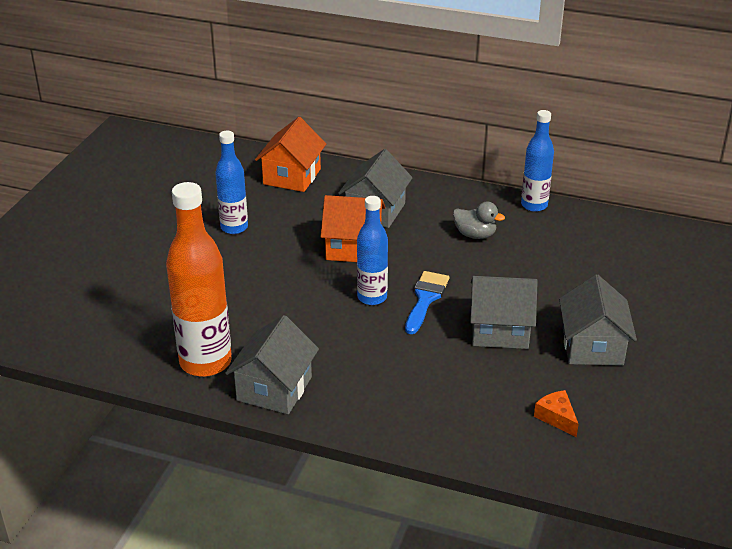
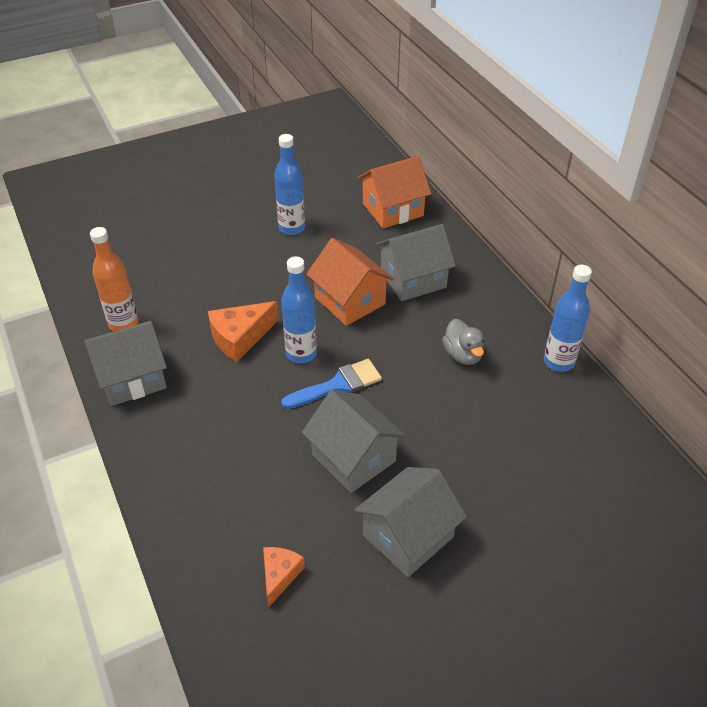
camera: 45 degrees right, 10 degrees up
(205, 362) = (123, 324): orange bottle -> orange bottle, size x0.61
(312, 315) = (240, 337): none -> orange cheese

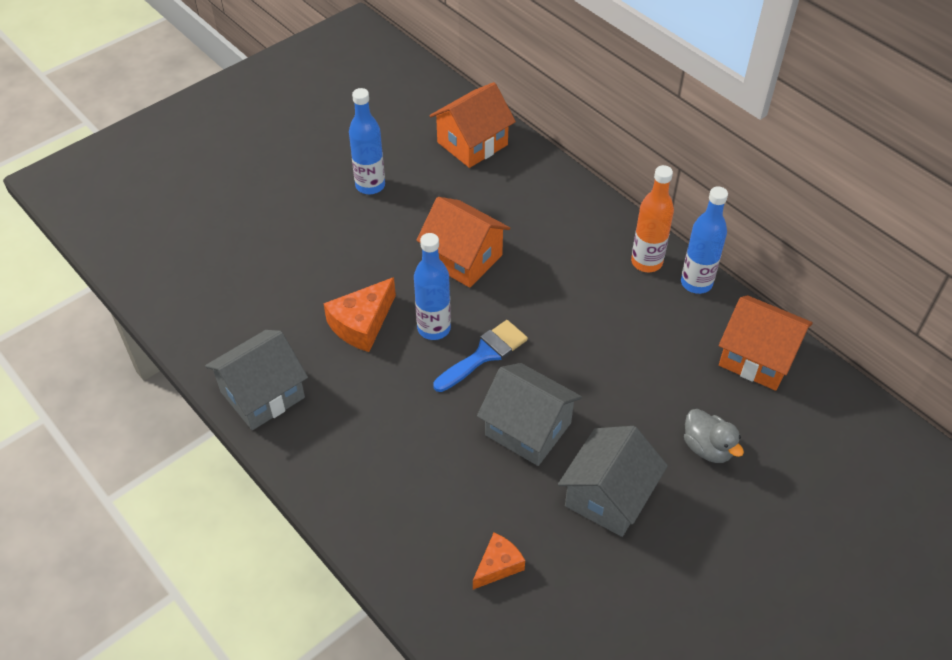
camera: 15 degrees left, 5 degrees up
(123, 324) = (227, 334): orange bottle -> orange bottle (646, 262)
(280, 575) = (498, 565): orange cheese -> orange cheese turned 45 degrees clockwise
(413, 279) = (521, 221): grey house -> none
(463, 355) = (600, 295): grey duck -> grey duck (707, 448)
(597, 440) = (757, 357): none -> orange house

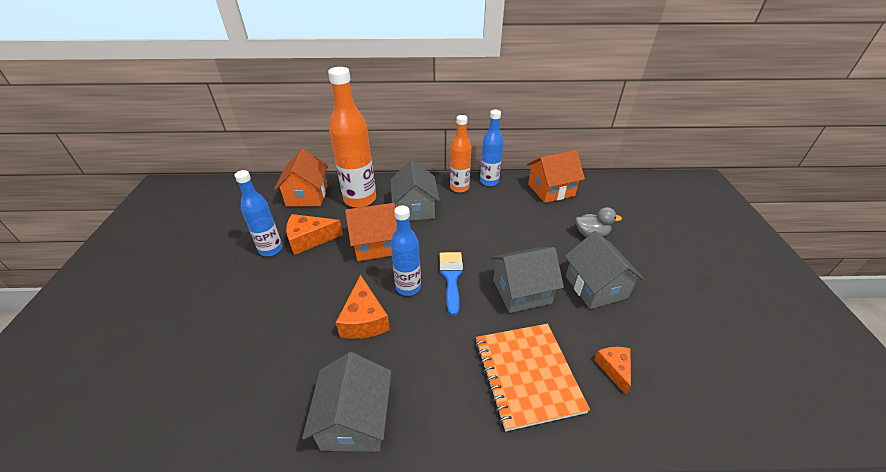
camera: 50 degrees left, 10 degrees down
(414, 201) = (309, 239): none -> orange cheese
(420, 493) = (527, 375): none -> orange notebook
(517, 190) = (360, 199): none -> orange bottle
(558, 249) = (415, 208): none -> grey house

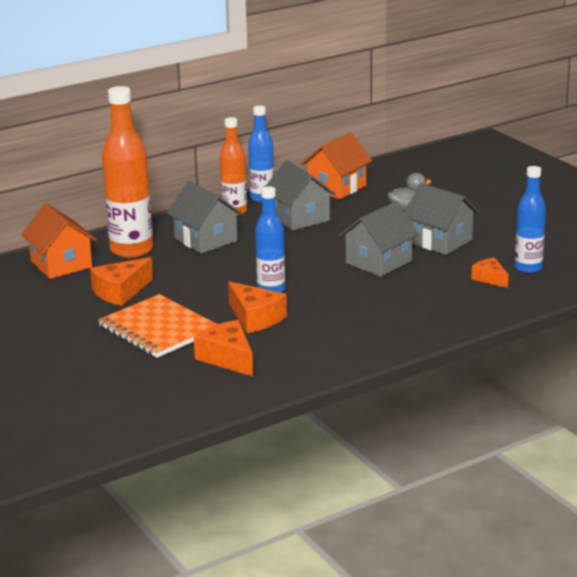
camera: 30 degrees left, 15 degrees down
(271, 249) = (89, 310): blue bottle -> blue bottle (528, 268)
(292, 366) = (228, 358): none -> orange cheese
(355, 420) = (318, 361): grey house -> grey house (299, 218)
(376, 244) = (199, 275): orange house -> none
(451, 277) = (304, 273): blue brush -> none
(527, 375) = (427, 302): orange notebook -> orange notebook (158, 329)

